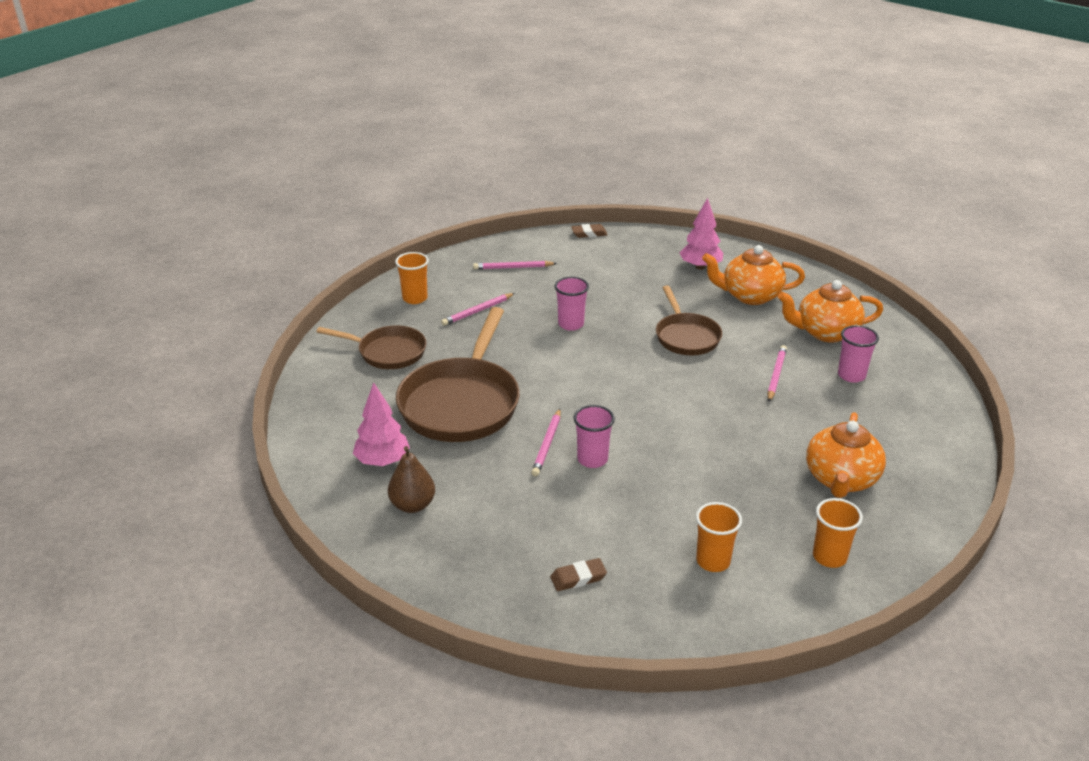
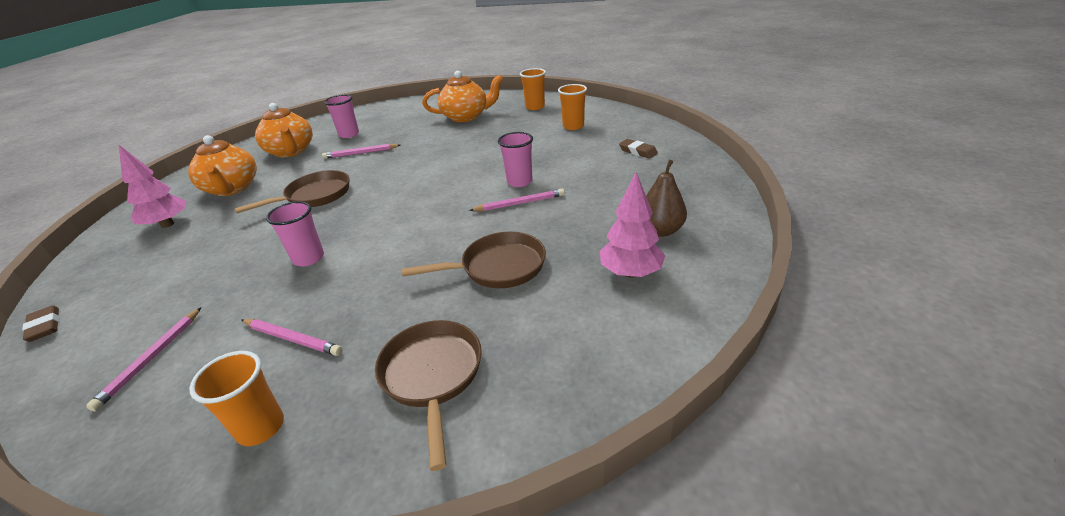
camera: 115 degrees left, 0 degrees up
(461, 403) = (498, 267): brown pan -> brown pan, size x0.59
(512, 267) = (151, 359): pink pencil -> pink pencil turned 45 degrees clockwise

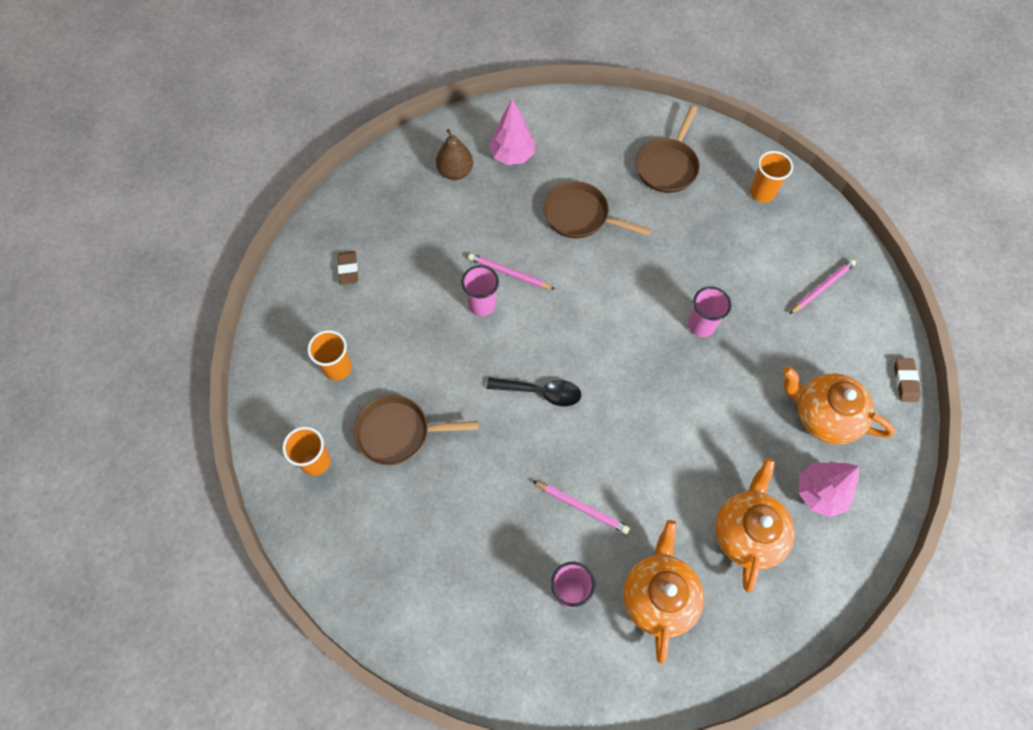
camera: 145 degrees left, 30 degrees up
(292, 339) = (733, 244): pink pencil -> none
(315, 196) = (666, 434): brown pan -> brown pan (398, 433)
(429, 172) = (540, 392): none -> black spoon
(466, 116) = (407, 510): orange teapot -> orange teapot (824, 416)

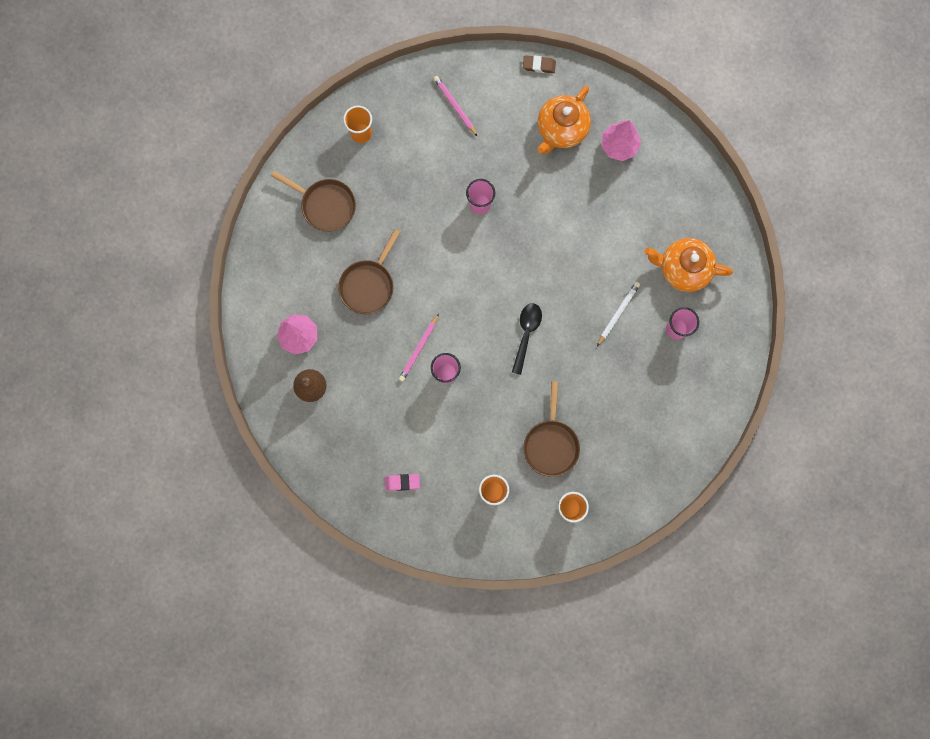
camera: 85 degrees left, 15 degrees up
(348, 269) = (402, 482): brown eraser -> pink eraser
(582, 508) = (618, 313): pink pencil -> white pencil
(747, 532) = (643, 201): orange teapot -> none

